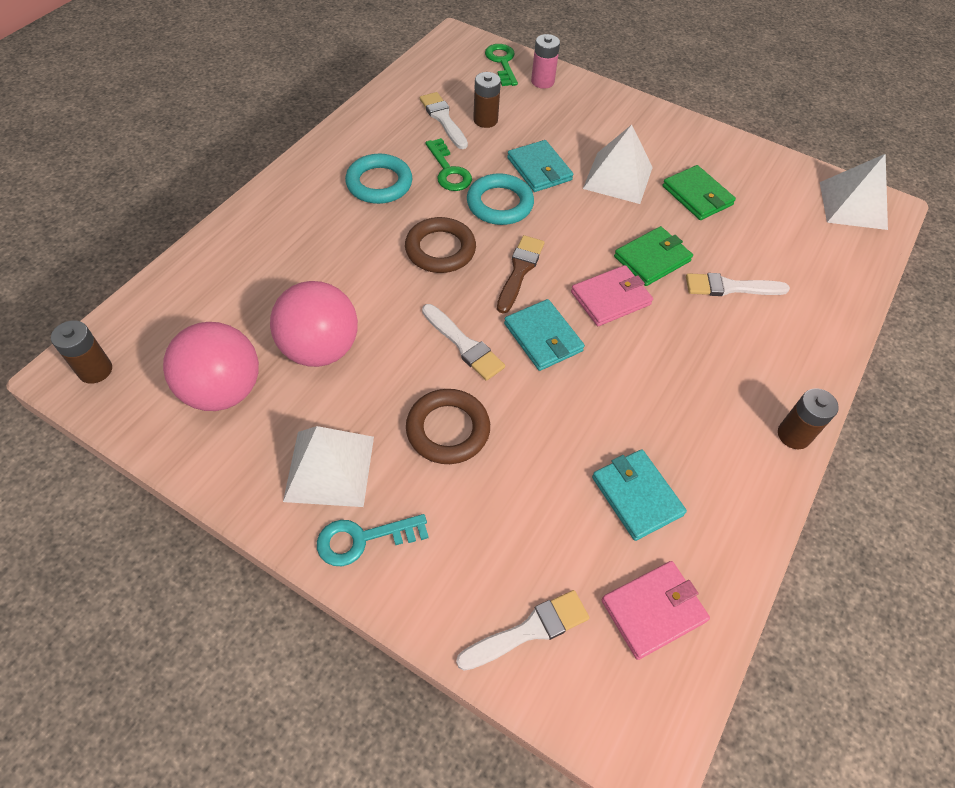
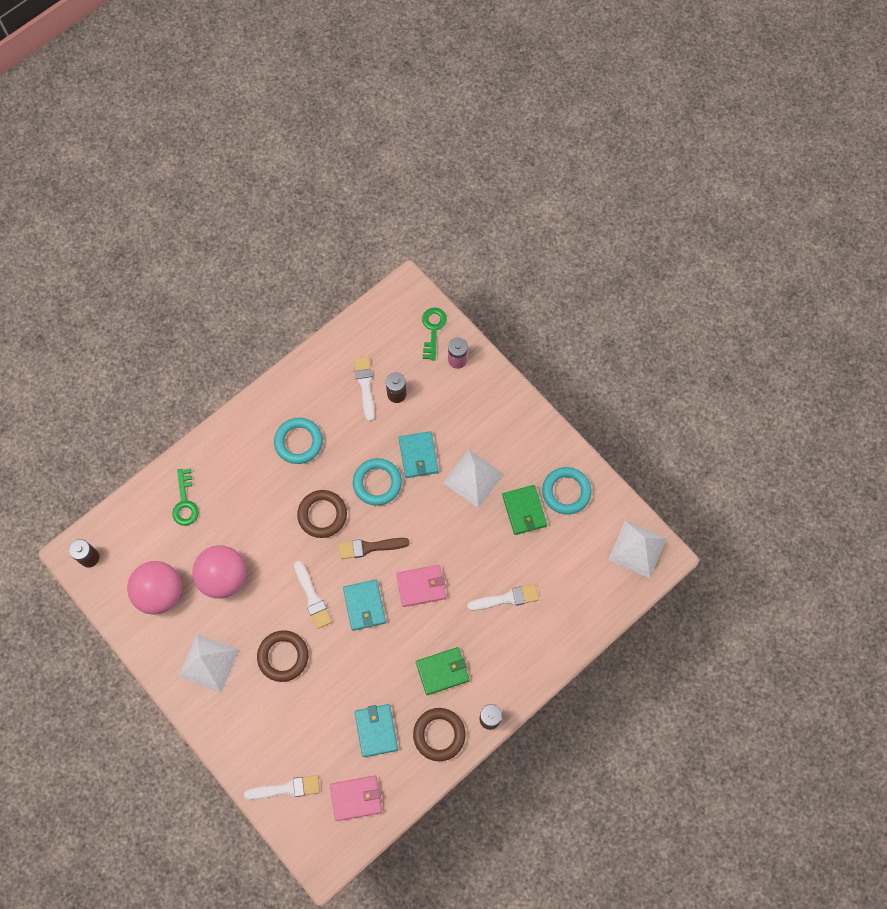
camera: 20 degrees right, 15 degrees up
(363, 539) = (216, 712): turquoise key -> none
(449, 171) = (352, 441): green key -> green key (185, 502)
(520, 271) = (369, 547): brown brush -> brown brush turned 135 degrees counterclockwise
(652, 259) = (464, 560): green wallet -> green wallet (442, 671)
(730, 287) = (507, 598): white brush -> white brush turned 150 degrees clockwise
(734, 476) = (439, 734): none -> brown ring
(735, 169) = (566, 492): none -> turquoise ring

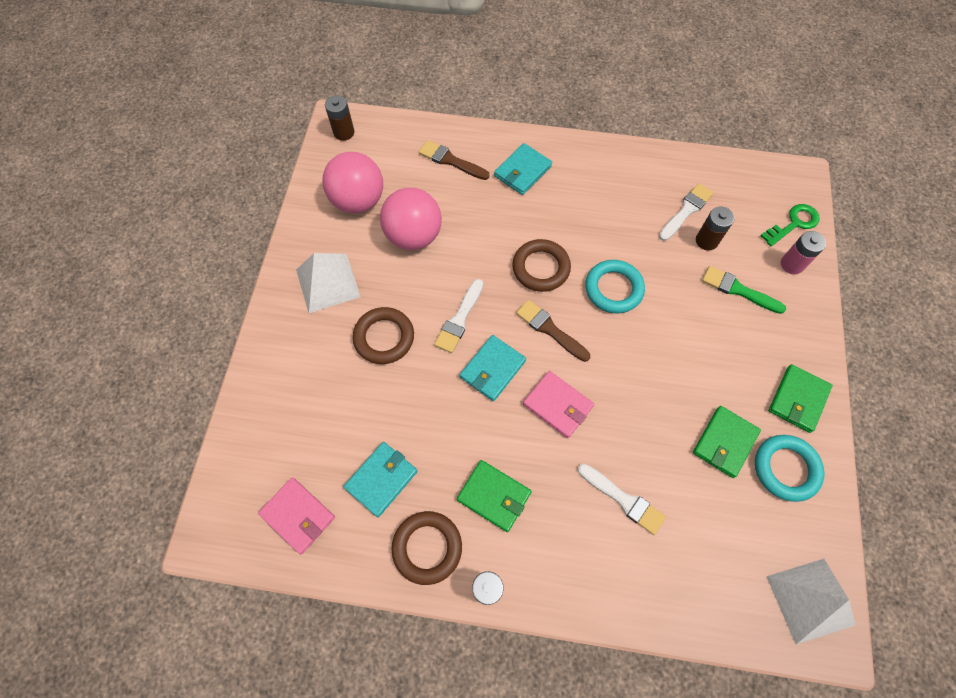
camera: 50 degrees right, 5 degrees down
(185, 502) = (451, 161): green key -> brown brush
(287, 788) = (260, 441): white brush -> none
(298, 442) = (584, 200): turquoise ring -> none
(418, 456) = (673, 302): turquoise wallet -> turquoise wallet (522, 171)
(445, 409) = (738, 290): none -> green brush
(473, 478) = (704, 367): white pyramid -> none
(536, 444) = (798, 399): none -> green wallet

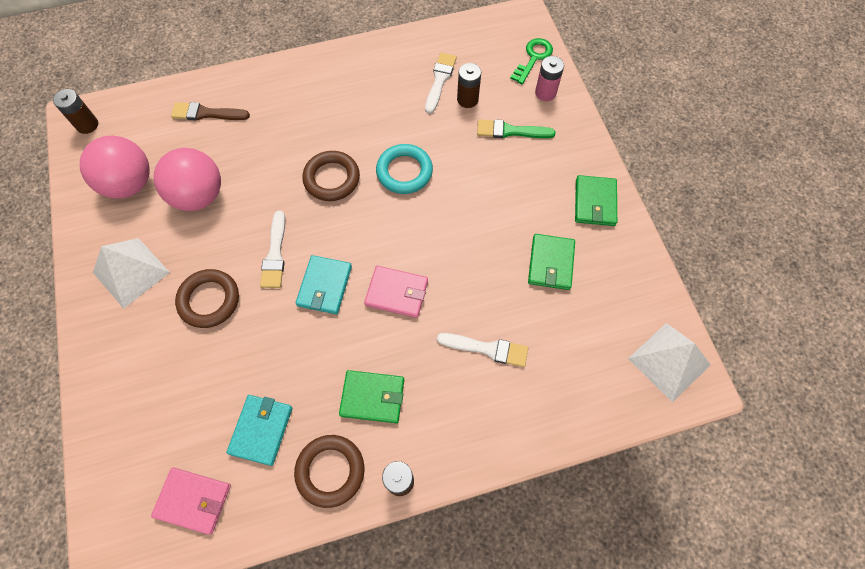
camera: 25 degrees left, 0 degrees up
(522, 171) = (279, 98): turquoise wallet -> none
(550, 329) = (362, 229): brown brush -> none
(785, 469) = (608, 263): turquoise ring -> none

